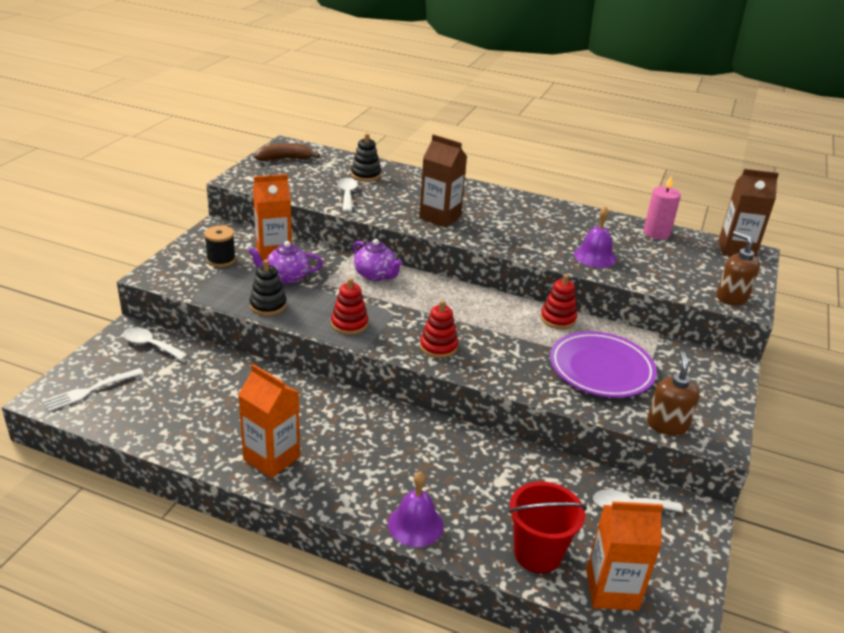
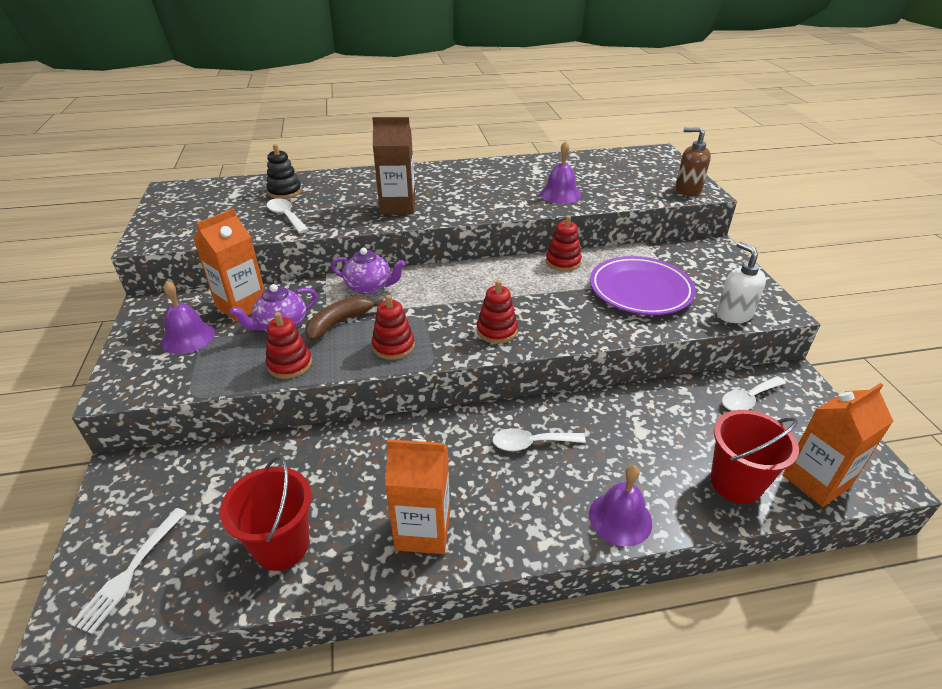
camera: 30 degrees left, 5 degrees up
(150, 345) = (164, 473): white spoon -> white spoon (531, 443)
(180, 420) = (281, 545): none -> red bucket
(221, 260) = (188, 337): black spool -> purple bell
(268, 305) = (290, 364): black stacking toy -> red stacking toy
(285, 159) = (181, 203): brown banana -> brown banana (339, 323)
(656, 233) = (580, 160): pink candle -> none
(667, 424) = (733, 314): brown soap dispenser -> white soap dispenser
(736, 249) = (646, 153): brown carton -> none

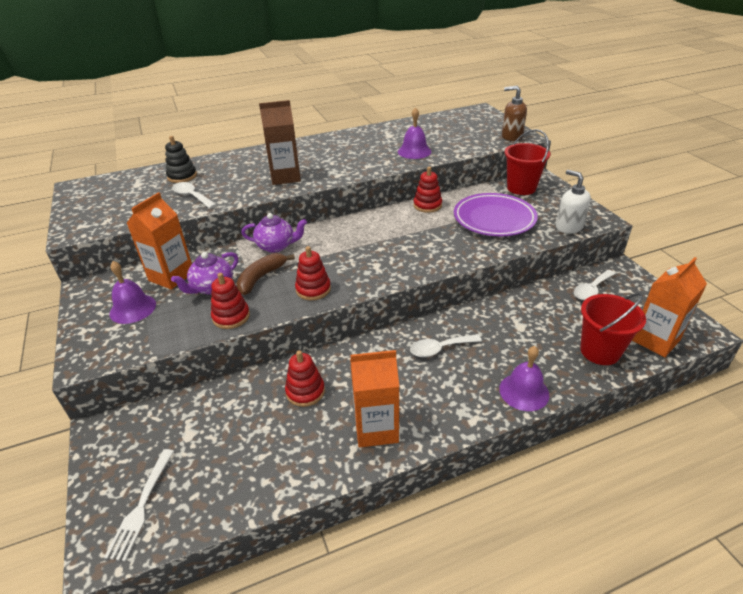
camera: 10 degrees left, 0 degrees up
(281, 545) = (264, 461): red bucket -> red bucket (521, 188)
(496, 331) = (393, 265): red stacking toy -> red stacking toy (305, 391)

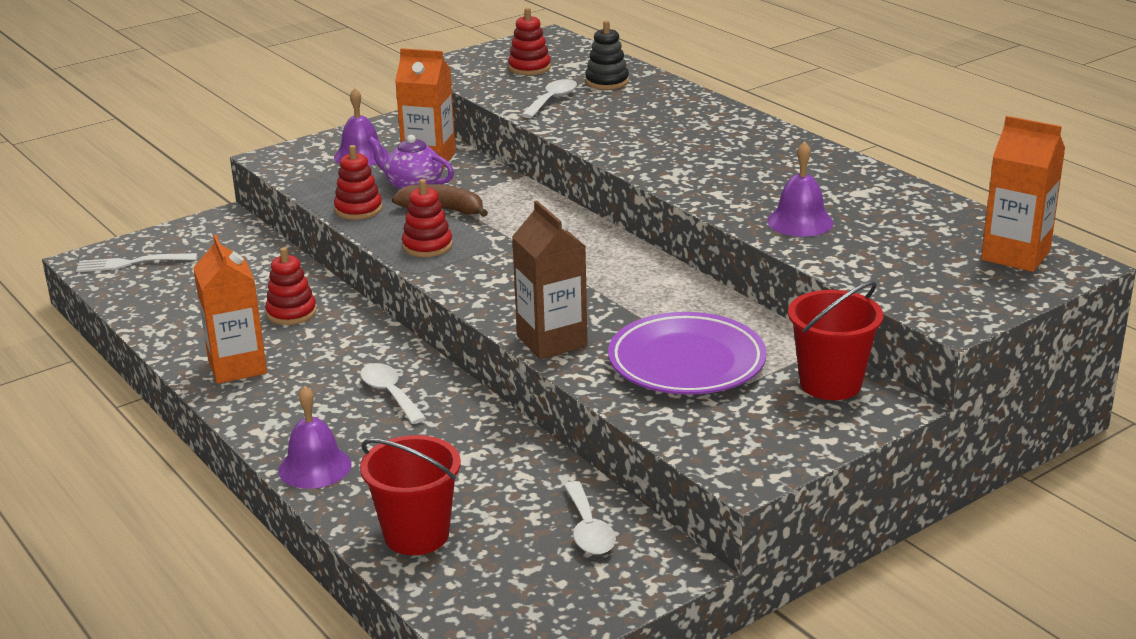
camera: 75 degrees right, 10 degrees down
(276, 246) = (522, 204): purple teapot -> none
(285, 177) = (641, 142): brown carton -> brown carton (552, 341)
(427, 205) = (703, 297): red stacking toy -> red stacking toy (529, 68)
(511, 136) = (944, 306): brown soap dispenser -> none
(568, 227) = (695, 439): white soap dispenser -> none
(591, 290) = (588, 529): white spoon -> white spoon turned 135 degrees counterclockwise
(655, 340) = (459, 595): orange carton -> orange carton (1015, 255)

